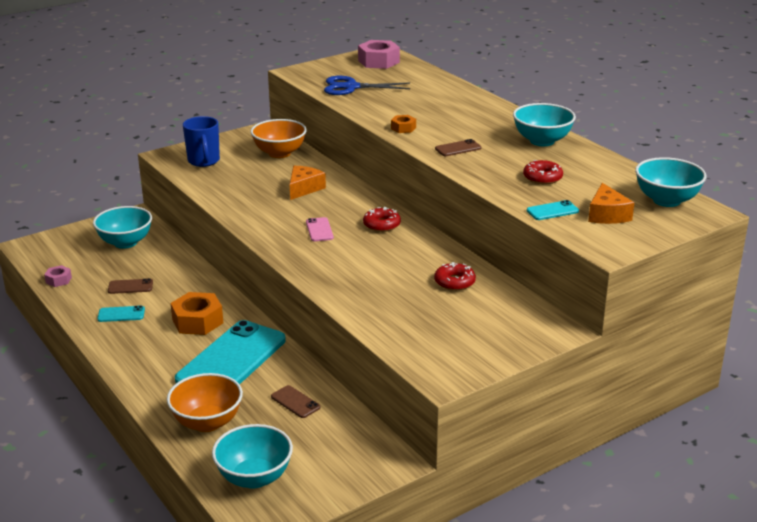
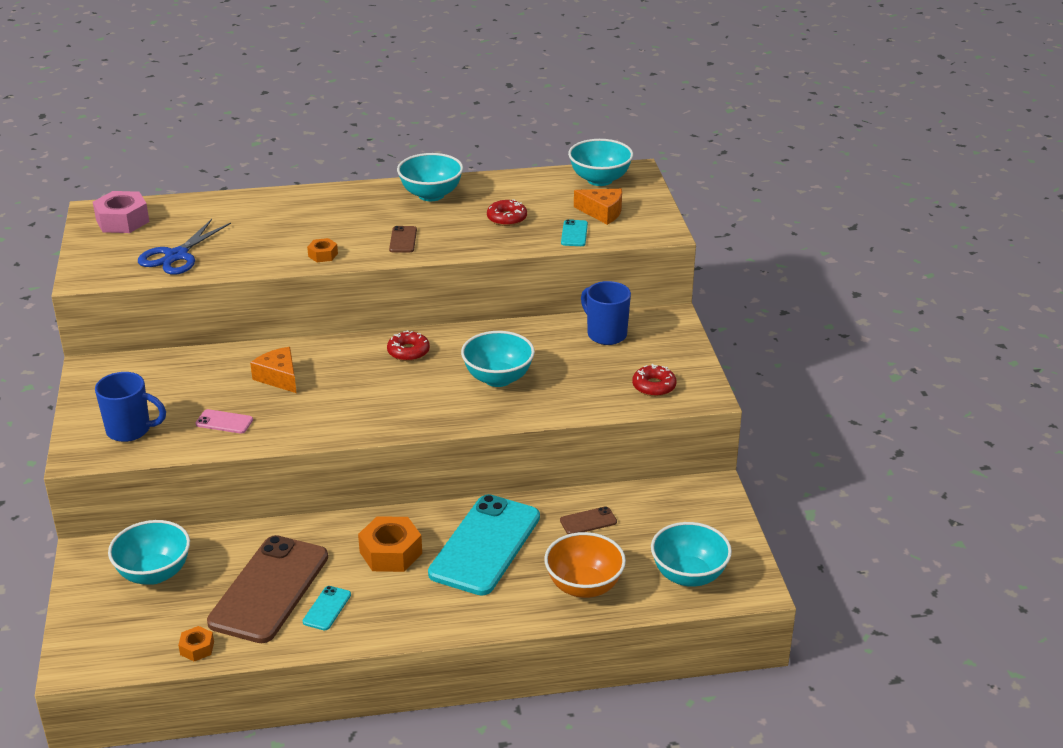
camera: 65 degrees left, 5 degrees up
(58, 280) = (197, 648): pink nut -> orange nut
(130, 287) = (269, 589): brown phone -> brown phone, size x2.48
(231, 360) = (485, 545): turquoise phone -> turquoise phone turned 60 degrees clockwise
(279, 153) = (170, 372): orange bowl -> none
(319, 230) = (383, 391): pink phone -> pink phone (224, 422)
(378, 270) = (498, 378): none -> turquoise bowl
(454, 282) = (553, 343): red donut -> red donut (654, 386)
(495, 303) = (605, 334): none -> blue mug

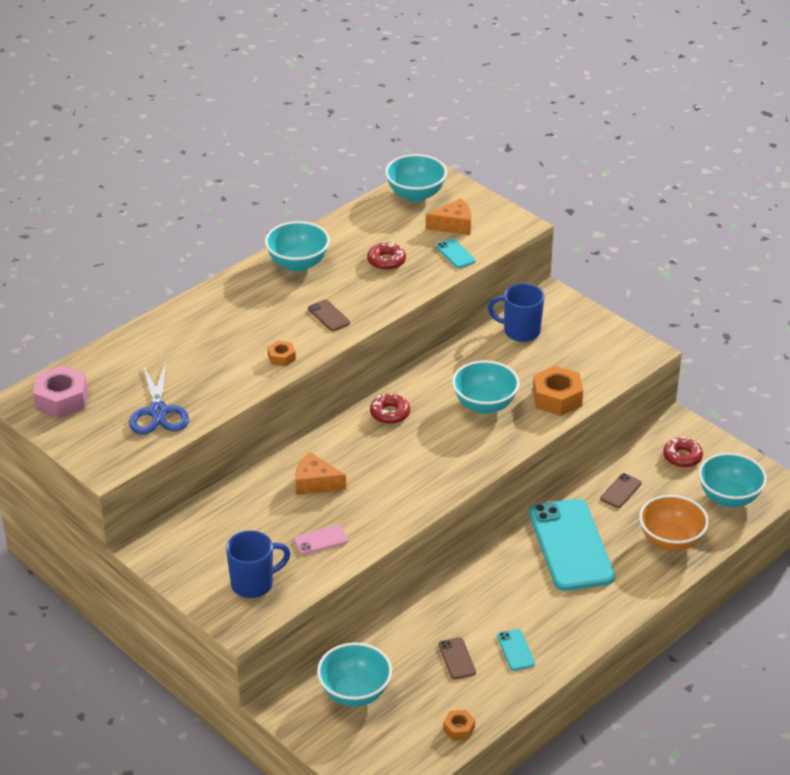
camera: 35 degrees left, 5 degrees up
(269, 589) = (457, 658): brown phone -> brown phone, size x0.40
(390, 552) = (511, 585): orange nut -> orange nut (557, 398)
(654, 386) = (602, 360): red donut -> red donut (682, 457)

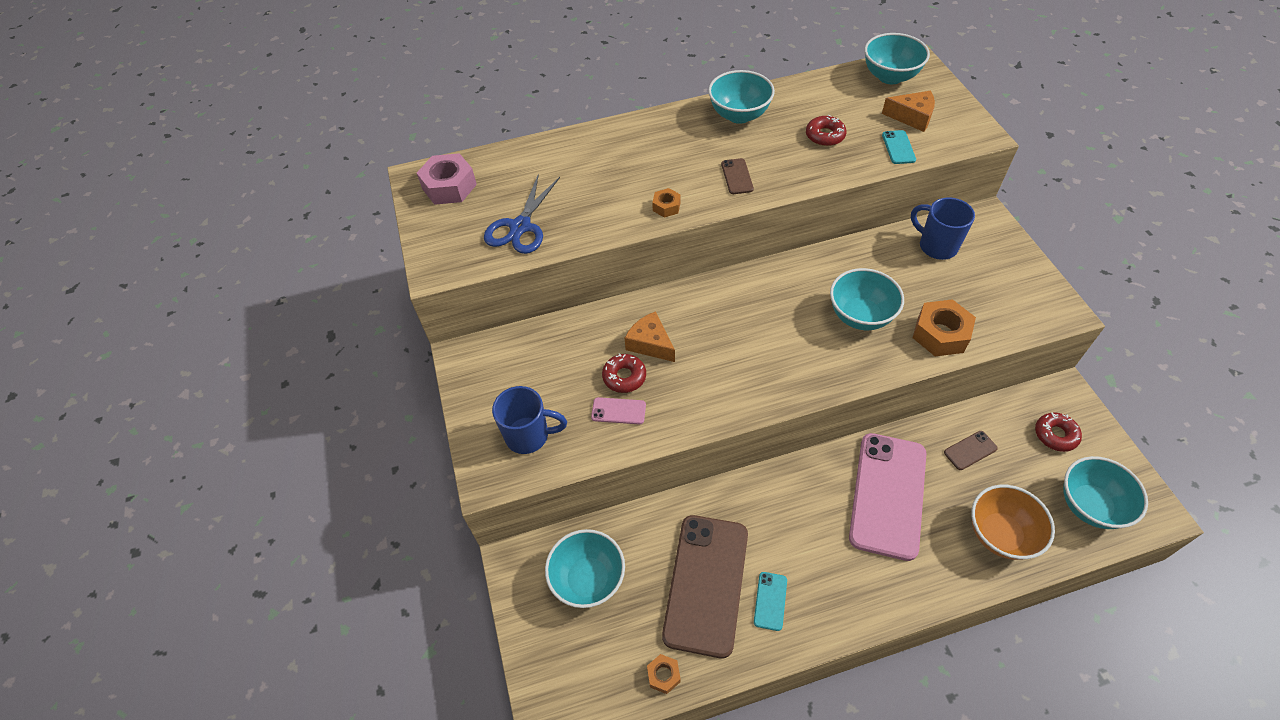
camera: 30 degrees right, 15 degrees up
(390, 413) = (761, 293): red donut -> red donut (624, 377)
(457, 658) = (706, 584): brown phone -> brown phone, size x2.48
(570, 545) = (888, 495): turquoise phone -> pink phone

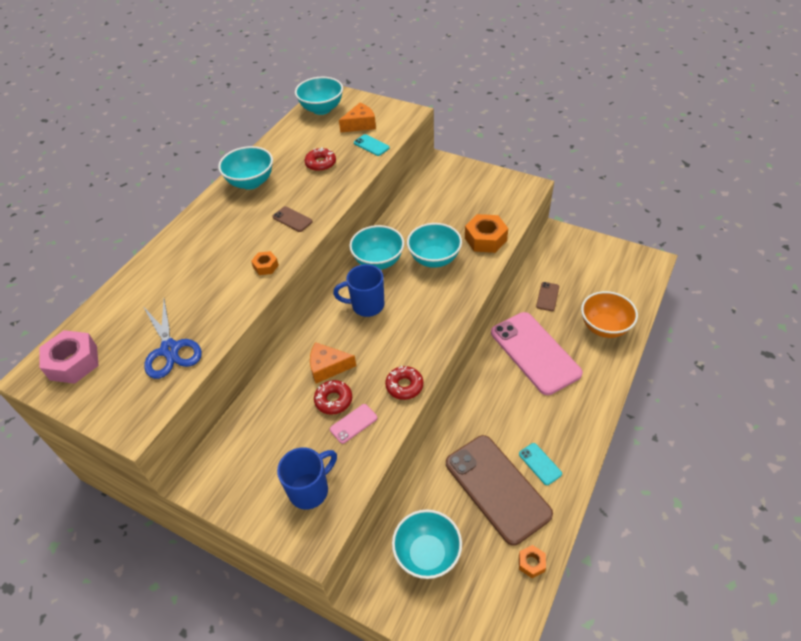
camera: 45 degrees left, 5 degrees down
(936, 246) = (433, 194): blue mug -> blue mug (366, 306)
(1055, 435) = (575, 258): red donut -> red donut (404, 386)
(1090, 505) = (624, 280): turquoise bowl -> turquoise bowl (378, 261)

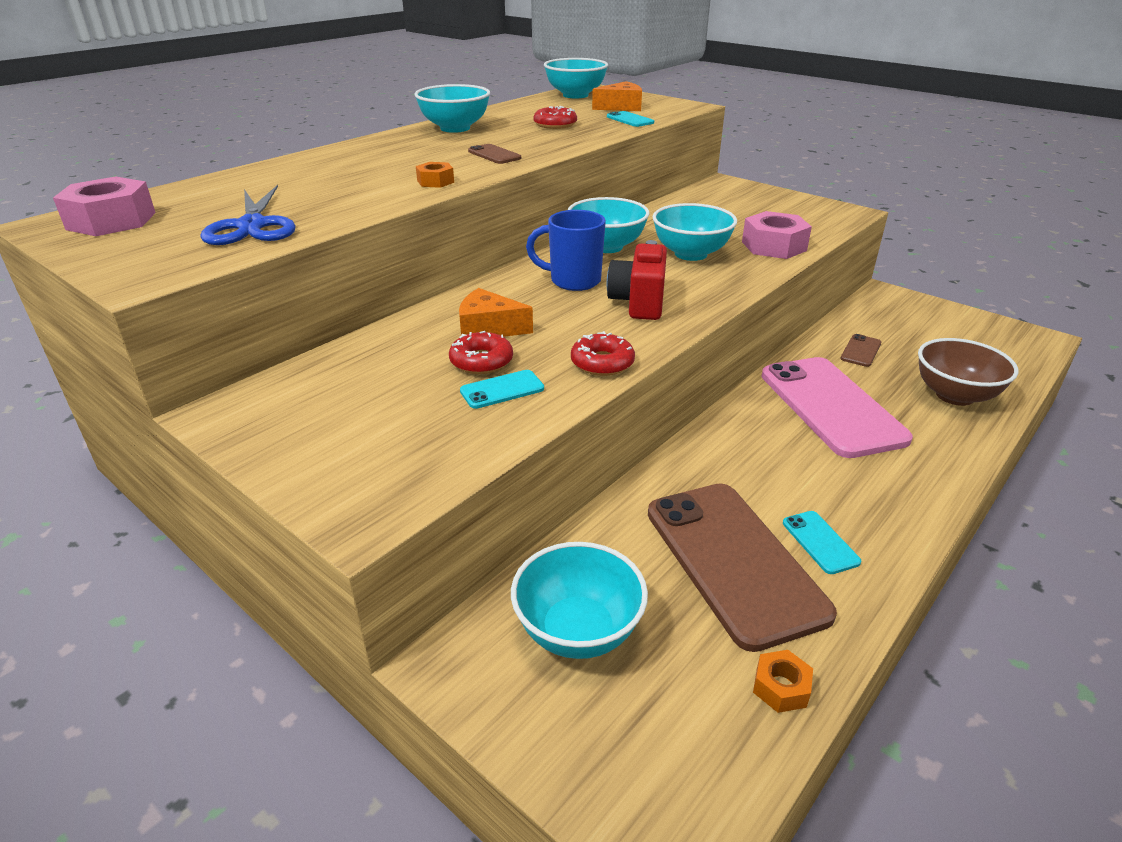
camera: 10 degrees right, 15 degrees down
(310, 490) = (393, 452): blue mug -> none
(353, 423) = (502, 390): pink phone -> turquoise phone
(412, 321) = (638, 302): none -> red camera
(485, 239) = (773, 246): orange nut -> pink nut
(604, 327) = (954, 395): orange bowl -> brown bowl

